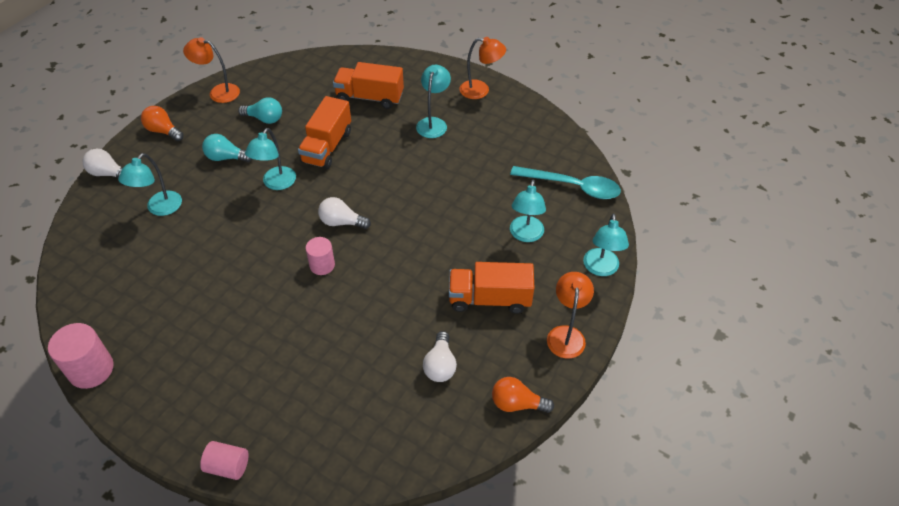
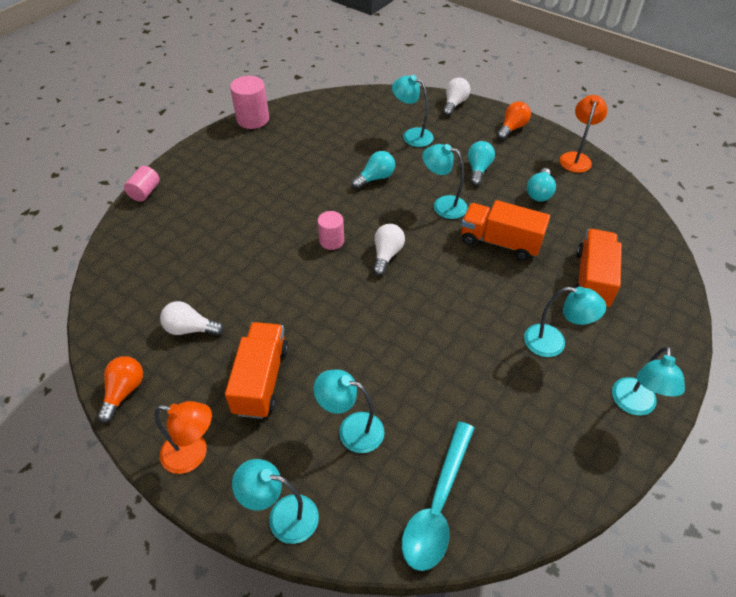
camera: 95 degrees right, 0 degrees up
(229, 236) = (375, 178): none -> turquoise light bulb
(481, 90) = (634, 405): orange lamp -> turquoise lamp

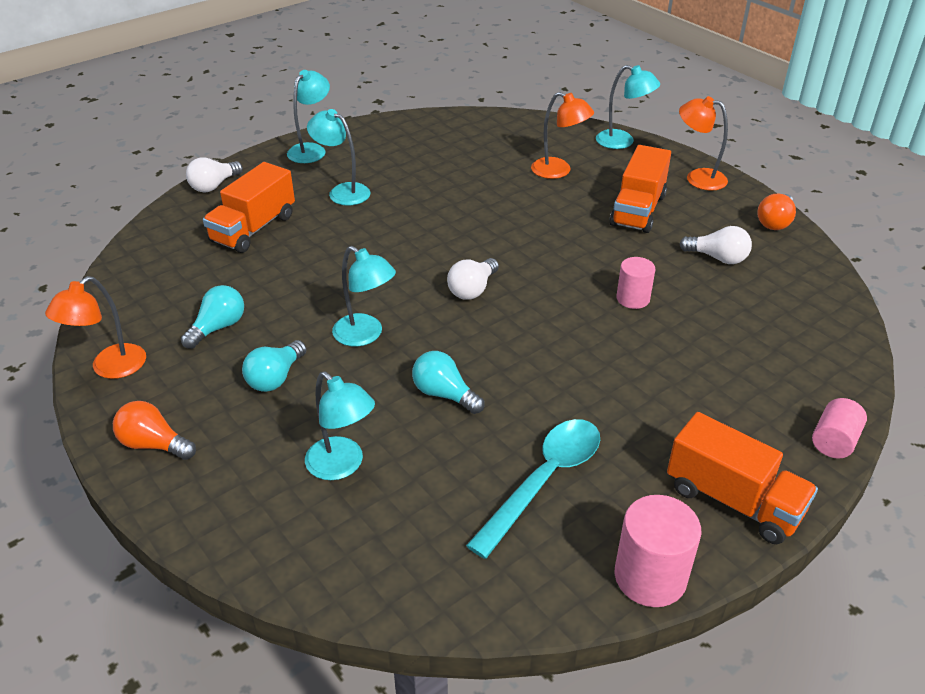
camera: 165 degrees left, 10 degrees down
(331, 241) = (539, 317): pink cylinder -> pink cylinder (633, 298)
(351, 429) = (558, 171): turquoise lamp -> orange lamp
(375, 178) = (444, 394): turquoise light bulb -> turquoise light bulb turned 60 degrees clockwise
(437, 505) = (504, 131): turquoise spoon -> turquoise spoon (544, 480)
(454, 104) = (211, 528): white light bulb -> white light bulb (214, 186)
(500, 242) = (323, 279): orange truck -> orange truck (733, 500)
(512, 128) = (154, 444): orange light bulb -> orange light bulb turned 60 degrees clockwise

